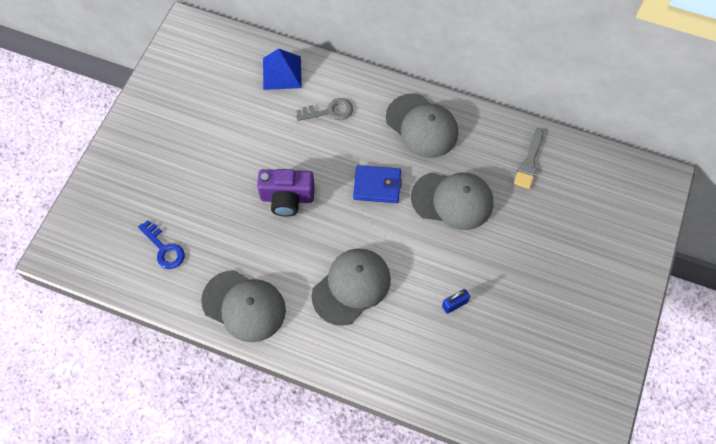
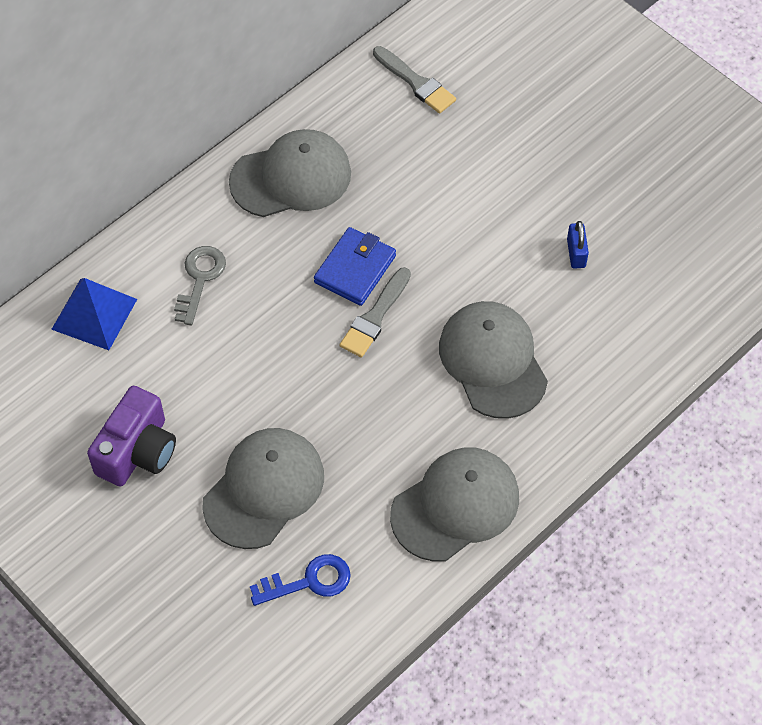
camera: 65 degrees left, 5 degrees down
(287, 198) = (313, 388): purple camera -> purple camera (137, 451)
(350, 210) = (375, 317): none -> grey brush
(452, 200) = (426, 191): grey cap -> grey cap (264, 489)

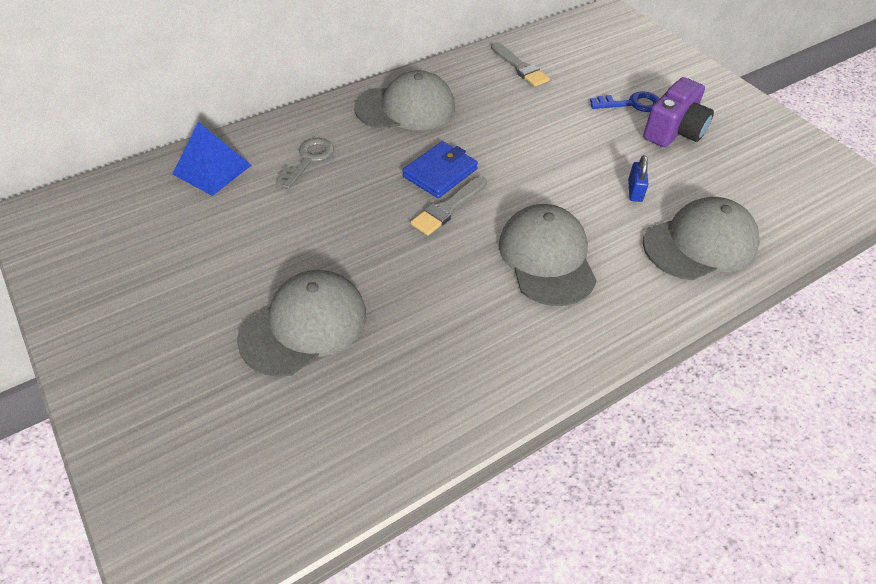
camera: 10 degrees right, 10 degrees down
(137, 451) = (201, 274): purple camera -> purple camera (674, 131)
(309, 581) = (319, 418): blue key -> blue key (631, 104)
(455, 506) = (486, 374): grey cap -> grey cap (700, 243)

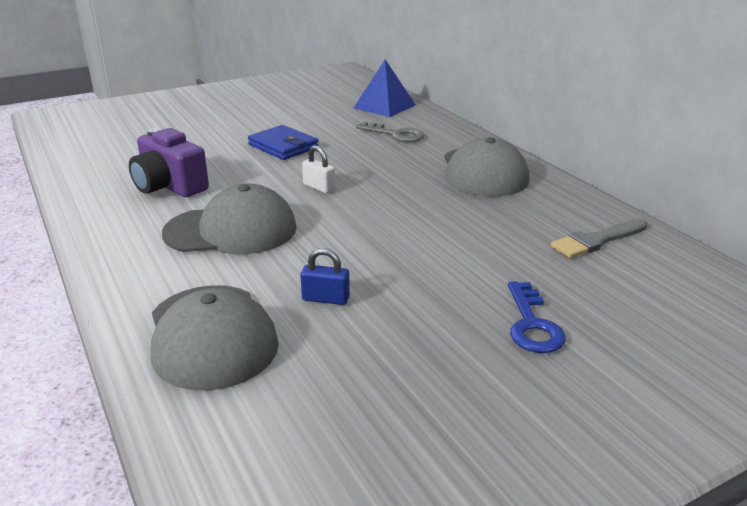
camera: 95 degrees right, 20 degrees down
(304, 325) = (204, 137): grey cap -> none
(440, 173) = (373, 185): blue wallet -> blue wallet (283, 146)
(448, 208) = (319, 187): grey brush -> white padlock
(674, 131) = (464, 357): purple camera -> purple camera (169, 186)

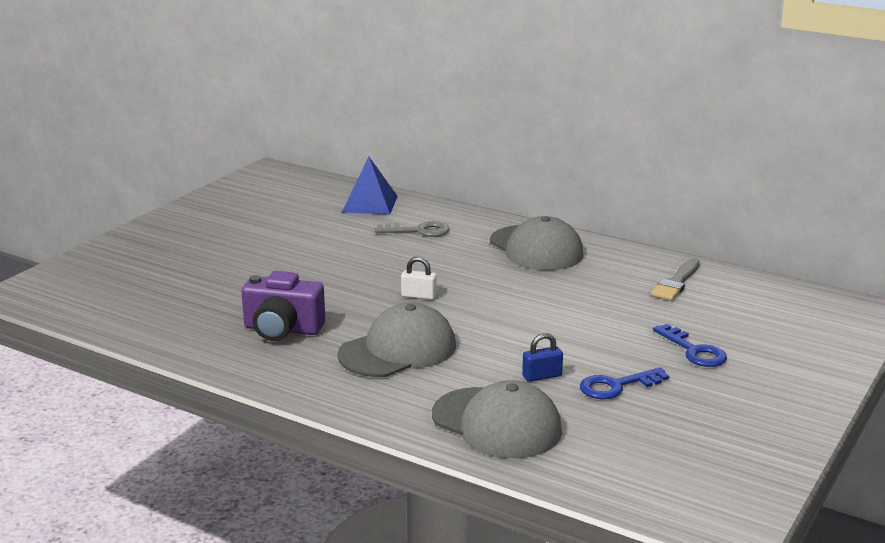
camera: 30 degrees left, 5 degrees down
(283, 146) = (331, 267): blue wallet -> none
(390, 337) = (616, 386): none -> blue key

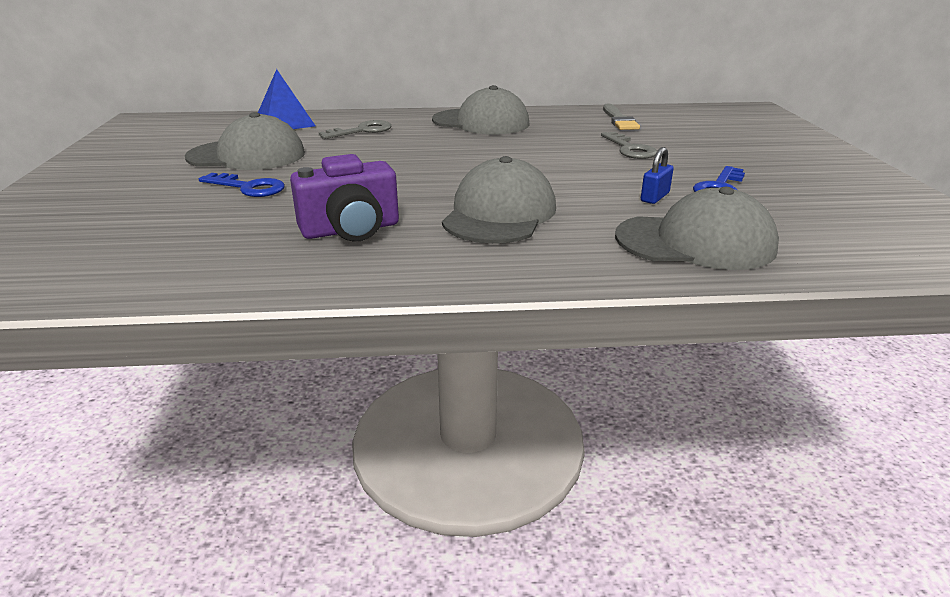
camera: 35 degrees left, 5 degrees up
(299, 235) = (247, 155): none -> grey cap
(418, 296) = (443, 171): white padlock -> none
(617, 321) = (630, 149): none -> grey key
(694, 351) = (717, 153): blue key -> blue key (248, 187)

